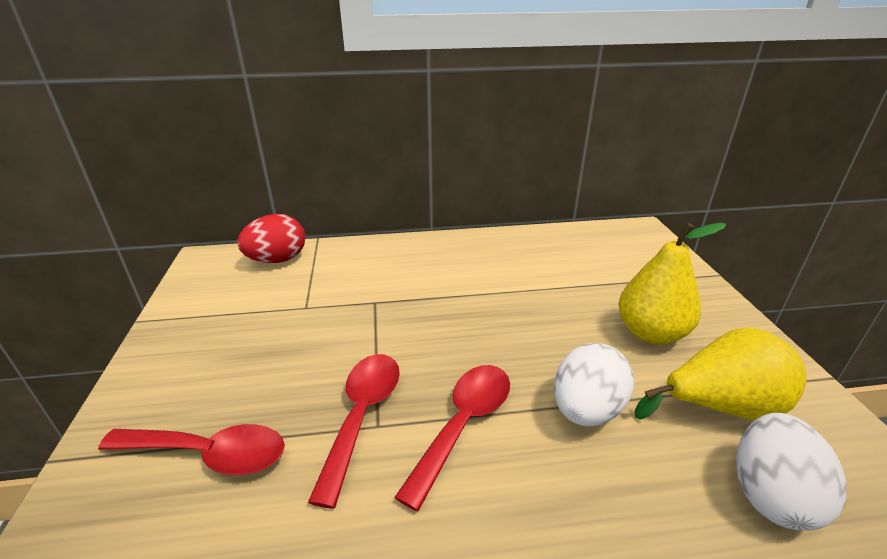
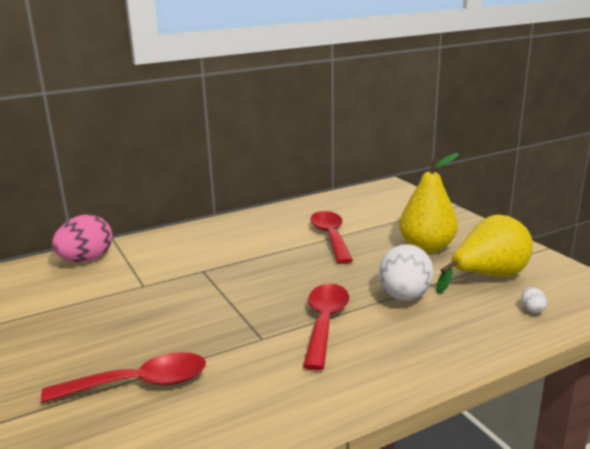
camera: 20 degrees left, 10 degrees down
(277, 260) = (86, 260): red egg -> pink egg
(362, 416) = (246, 336): red spoon -> red spoon (331, 237)
(770, 494) = (532, 310): white egg -> white egg, size x0.41

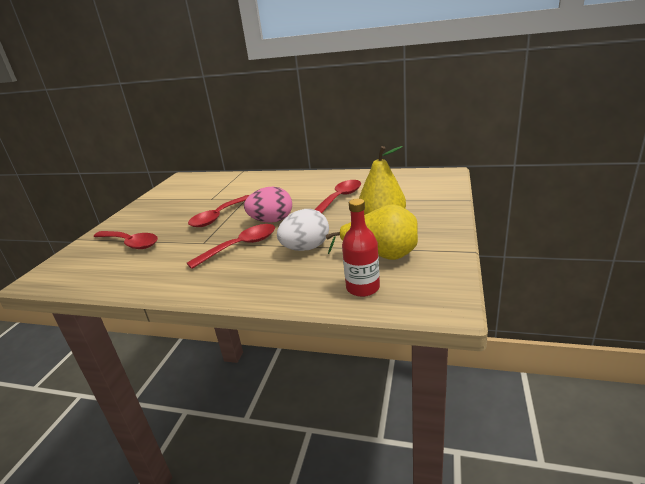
camera: 45 degrees right, 5 degrees up
(86, 260) = (214, 179): pink egg -> pink egg (272, 221)
(211, 302) = (218, 216): none -> red spoon
(532, 310) = (363, 288): white egg -> red bottle

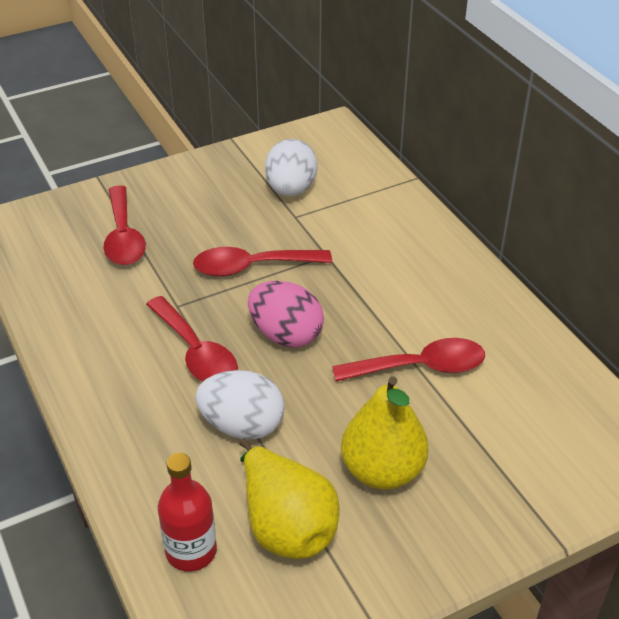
camera: 45 degrees right, 15 degrees up
(194, 195) = (291, 190): none -> white egg
(240, 246) = (195, 352): red spoon -> red spoon turned 45 degrees clockwise

